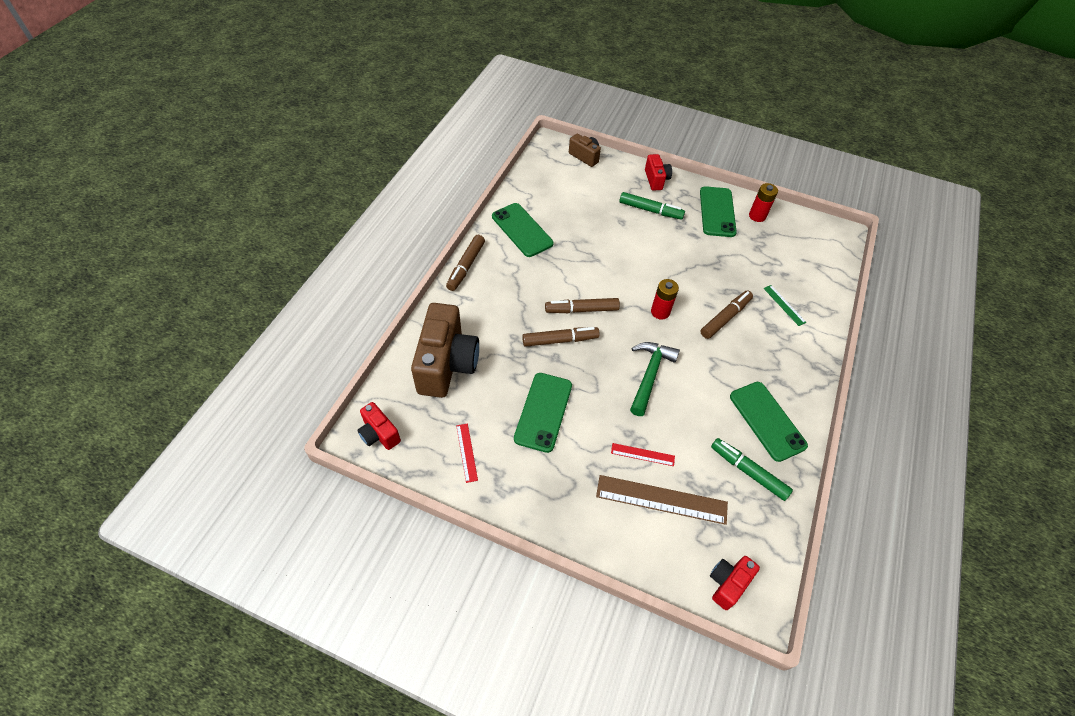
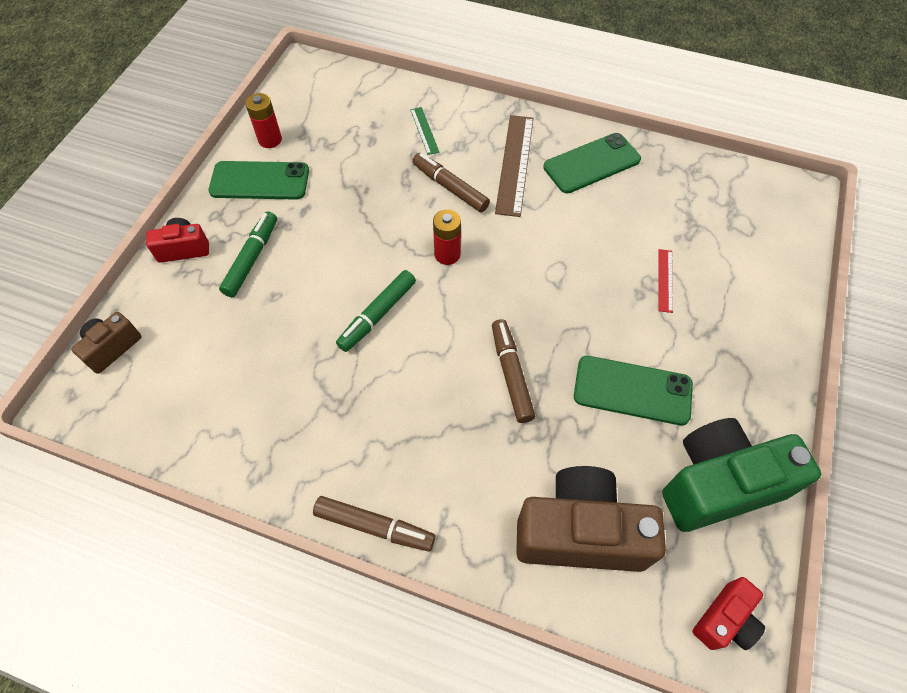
camera: 90 degrees left, 5 degrees up
(466, 452) = (718, 484): red ruler -> green camera
(522, 230) = (289, 440): green phone -> none
(581, 310) = (453, 347): brown marker -> none
(649, 375) = (551, 269): green hammer -> none
(661, 500) = (716, 264): brown ruler -> brown ruler (515, 164)
(727, 583) = (788, 213): red camera -> none
(748, 471) = (659, 185): green marker -> green marker (377, 315)
(784, 305) = (424, 130): green ruler -> green ruler turned 75 degrees counterclockwise

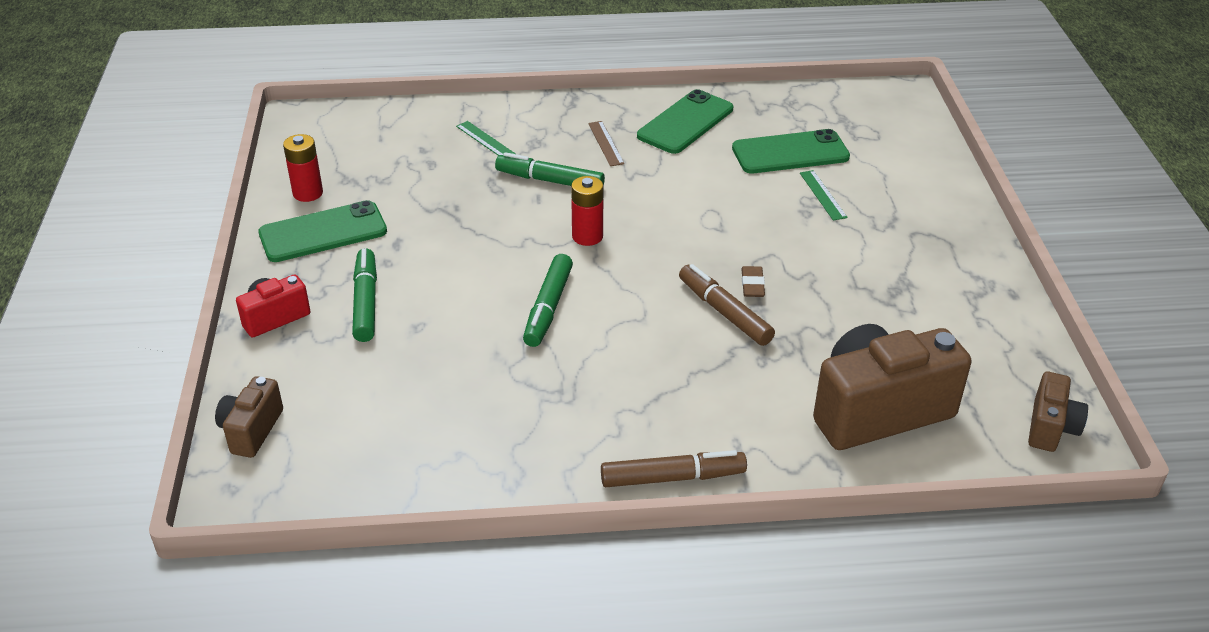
camera: 25 degrees left, 20 degrees down
(450, 187) = (550, 181): brown marker -> green marker
(515, 164) = (606, 143): brown ruler -> brown ruler, size x0.51
(550, 354) = (752, 285): none -> brown eraser
(632, 390) = (851, 288): green phone -> green phone (790, 153)
(665, 280) = (823, 195): red ruler -> green ruler
(718, 484) = (978, 332): green camera -> none
(724, 620) = (1050, 427): red camera -> brown camera

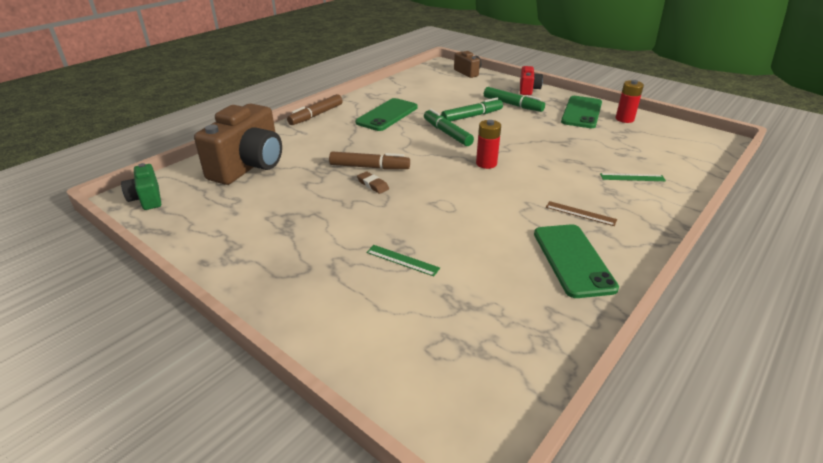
camera: 135 degrees right, 5 degrees down
(550, 181) = (557, 177): green marker -> green marker (472, 116)
(790, 153) = (470, 282): green phone -> green phone (387, 115)
(1050, 427) = (147, 199): brown camera -> green camera

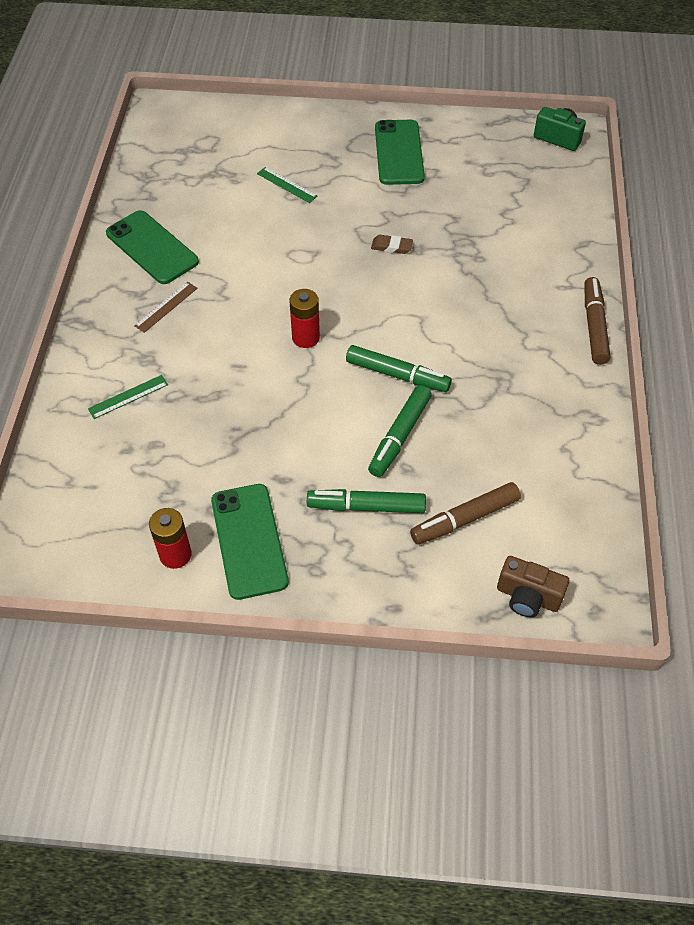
camera: 145 degrees right, 20 degrees up
(249, 166) = (536, 210): brown camera -> none
(369, 167) = (421, 268): brown marker -> brown marker (465, 519)
(387, 115) = (510, 376): green phone -> green phone (399, 153)
(402, 260) = (287, 185): green ruler -> green ruler turned 45 degrees clockwise
(528, 89) = (376, 582): red camera -> none
(580, 213) = (166, 307): brown ruler -> brown ruler turned 45 degrees counterclockwise

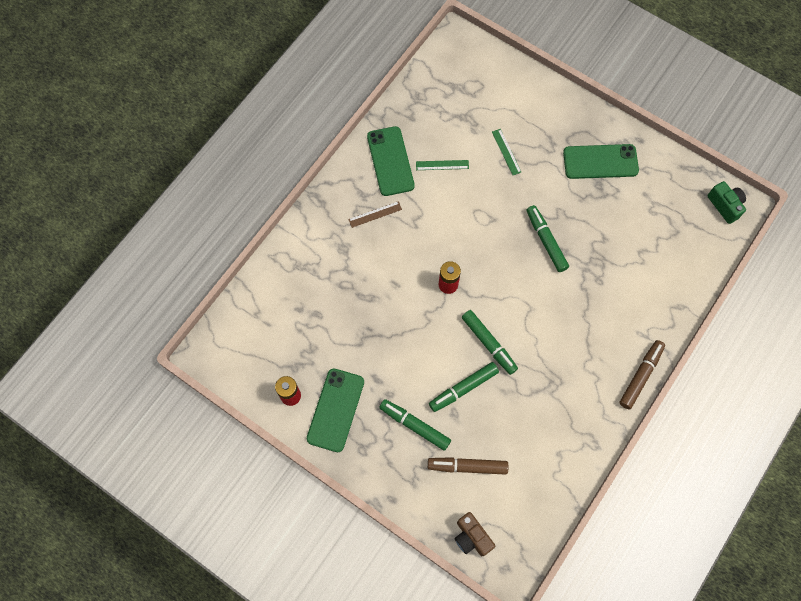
camera: 30 degrees right, 15 degrees up
(128, 397) = (318, 271): green ruler -> green ruler (442, 165)
(391, 247) = (546, 241): brown eraser -> green marker
(399, 153) = (600, 162): green phone -> green phone turned 60 degrees clockwise

